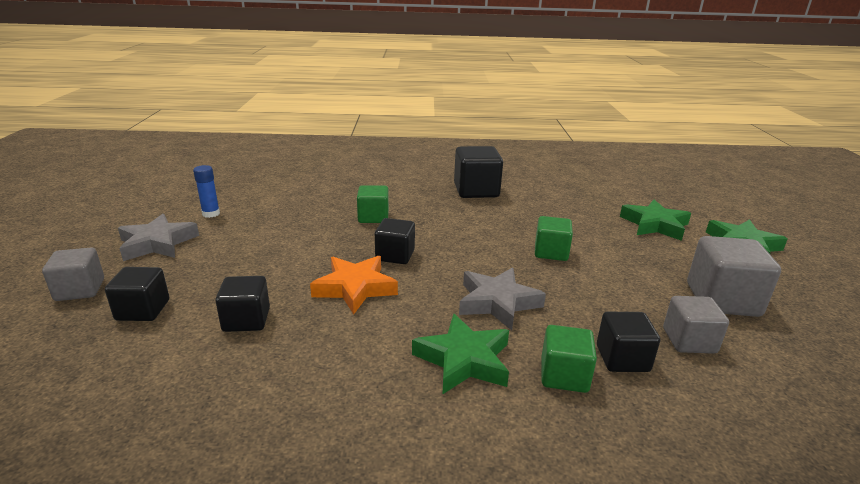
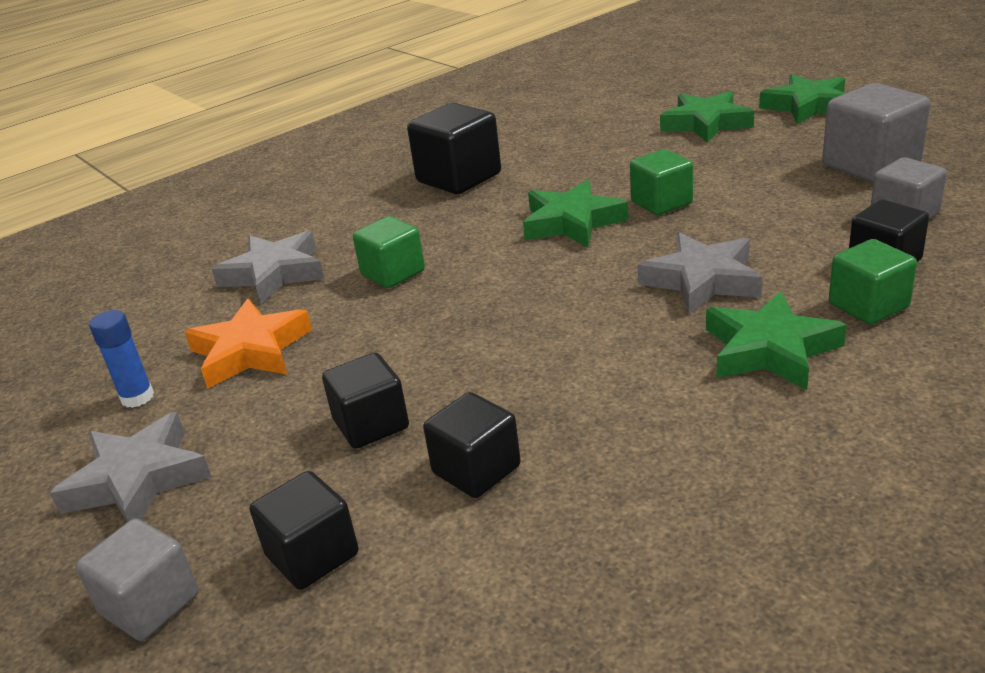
camera: 35 degrees left, 5 degrees up
(333, 193) = (274, 274): none -> grey star
(355, 288) = (532, 358): orange star -> orange star (250, 351)
(395, 255) = (507, 298): black cube -> black cube (371, 424)
(488, 237) = (572, 222): none -> green star

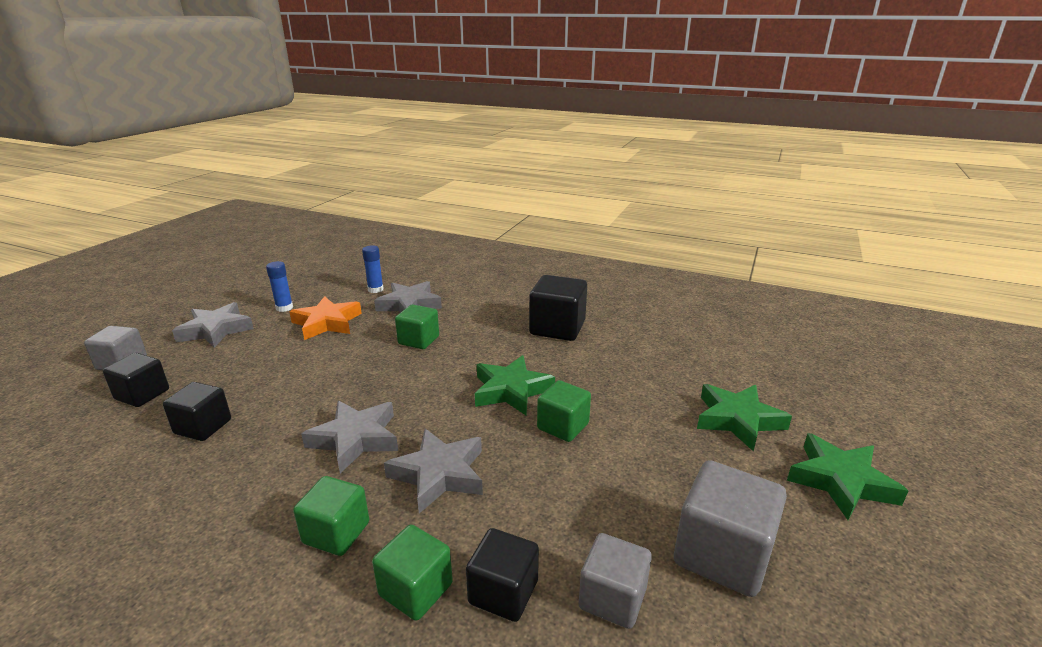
camera: 60 degrees right, 5 degrees down
(182, 301) = (375, 289): none -> blue glue stick
(371, 424) = (253, 379): black cube -> none
(600, 332) = (355, 439): none -> grey star
(769, 350) = (336, 533): green star -> green cube

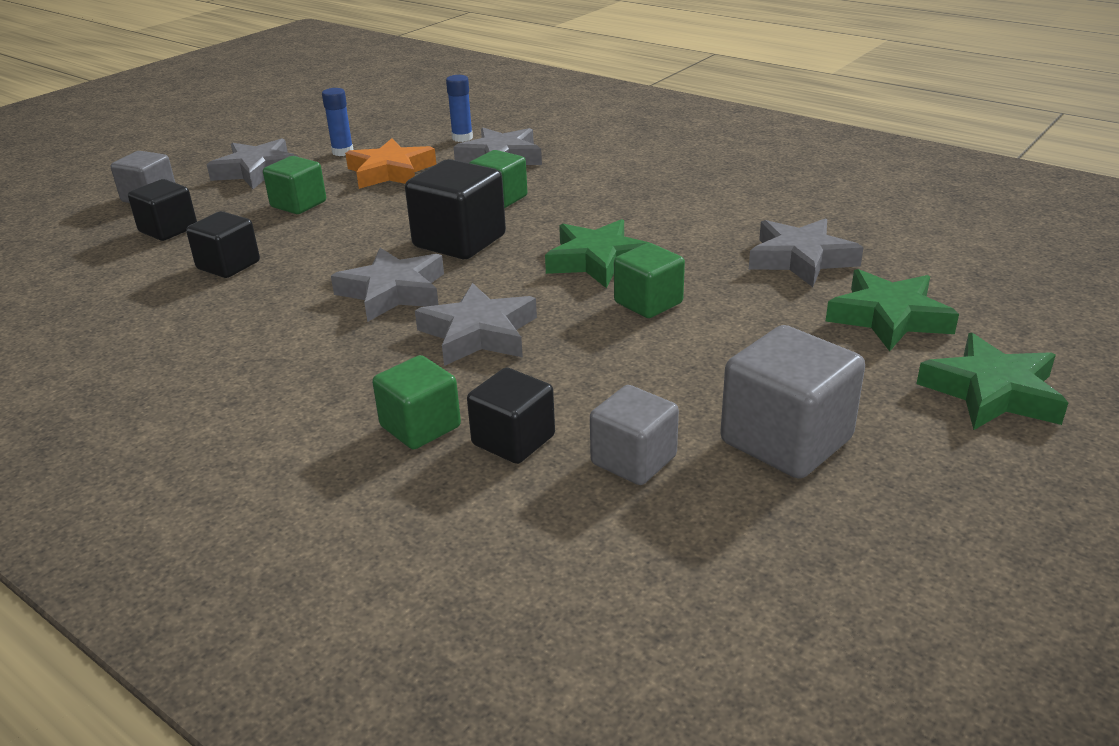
camera: 15 degrees right, 5 degrees up
(336, 533) = (350, 372): green cube -> green cube (298, 204)
(557, 328) = (690, 198): black cube -> black cube (459, 241)
(655, 374) = (801, 259): none -> grey star

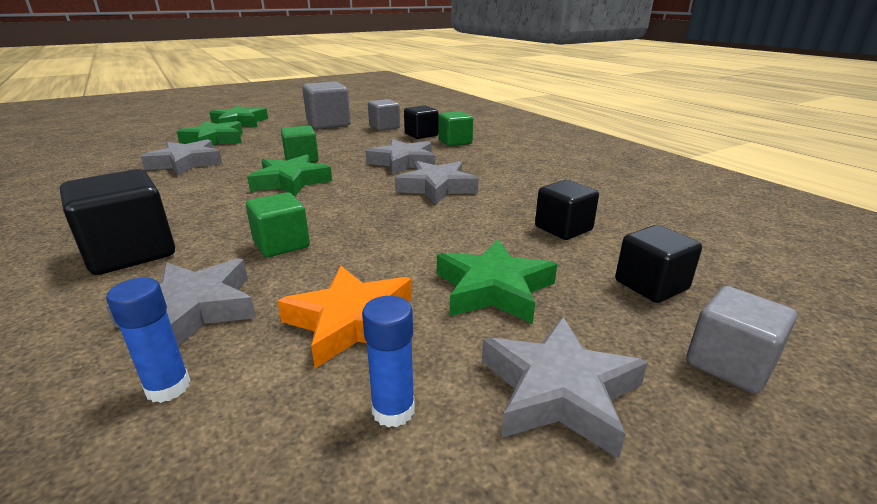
camera: 160 degrees left, 5 degrees down
(298, 204) = (493, 289): green cube -> green star
(459, 241) = (362, 211): black cube -> black cube (131, 253)

